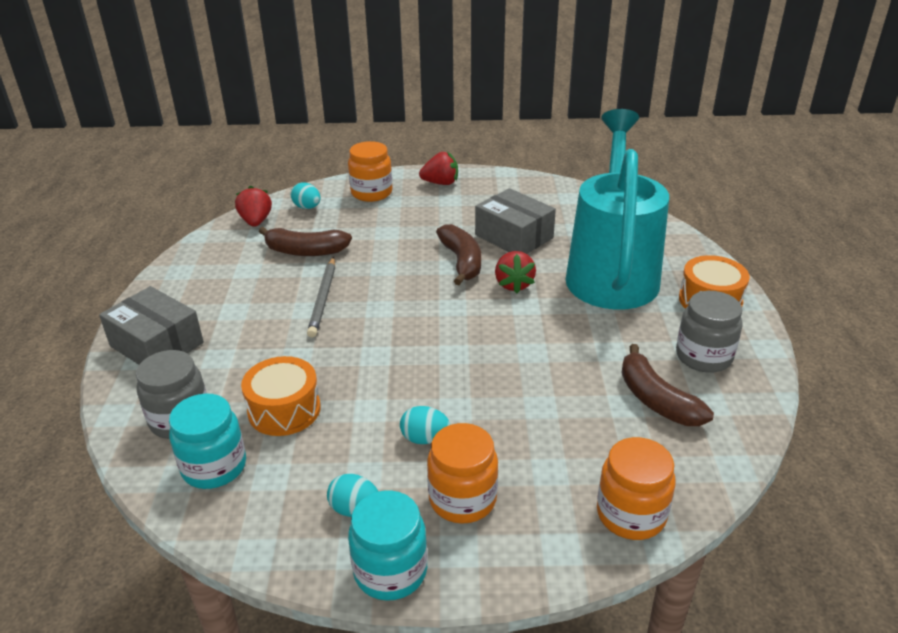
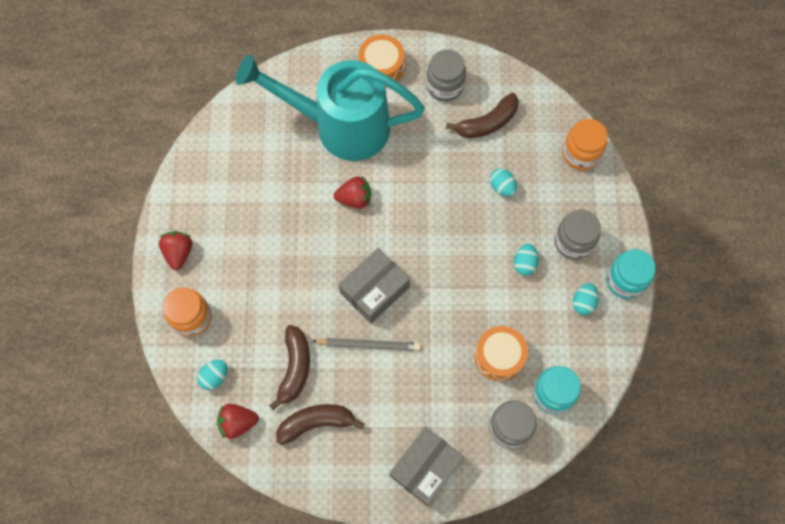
camera: 90 degrees left, 35 degrees up
(461, 261) = (319, 236): brown banana -> brown banana (316, 423)
(462, 499) = (573, 242): orange jar -> grey jar
(514, 236) = (283, 193): grey box -> grey box (374, 289)
(550, 415) = (502, 187): none -> turquoise egg

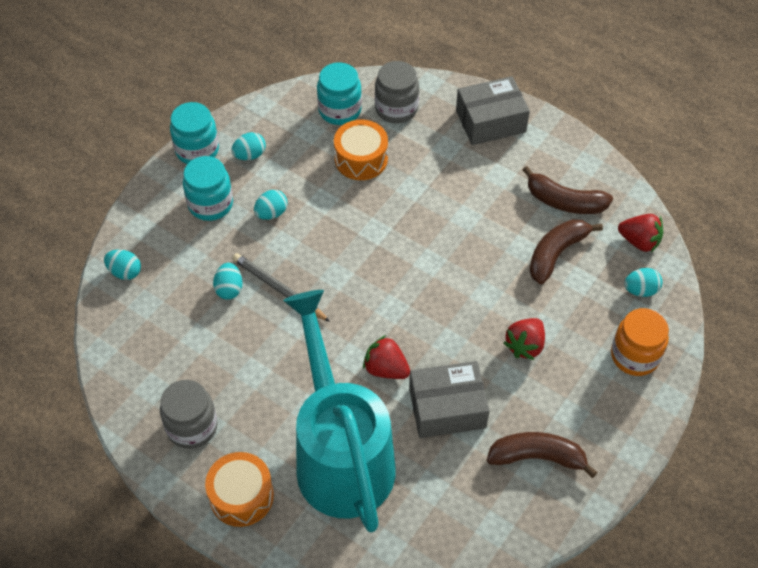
camera: 145 degrees left, 15 degrees down
(179, 253) = (614, 428): red strawberry -> red strawberry (525, 345)
(341, 126) = (341, 455): turquoise watering can -> turquoise watering can turned 150 degrees counterclockwise
(368, 344) = (472, 233): grey pencil -> grey pencil (279, 289)
(374, 289) = (431, 274): grey box -> grey box (447, 408)
(487, 123) = (185, 359): brown banana -> brown banana (537, 457)
(573, 242) = (210, 204): grey jar -> turquoise jar
(580, 153) = (125, 272): orange jar -> turquoise egg

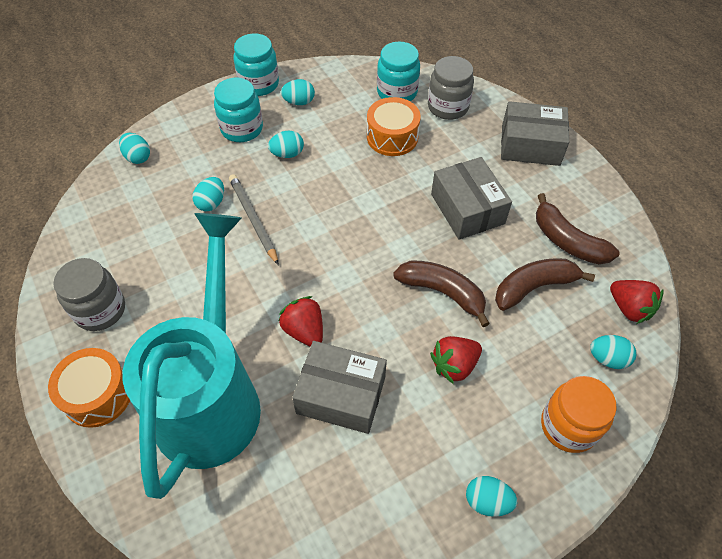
camera: 25 degrees right, 0 degrees up
(466, 204) = (467, 209): none -> grey box
(537, 457) = (405, 491): brown banana -> brown banana (442, 292)
(601, 437) = (487, 501): none -> turquoise egg

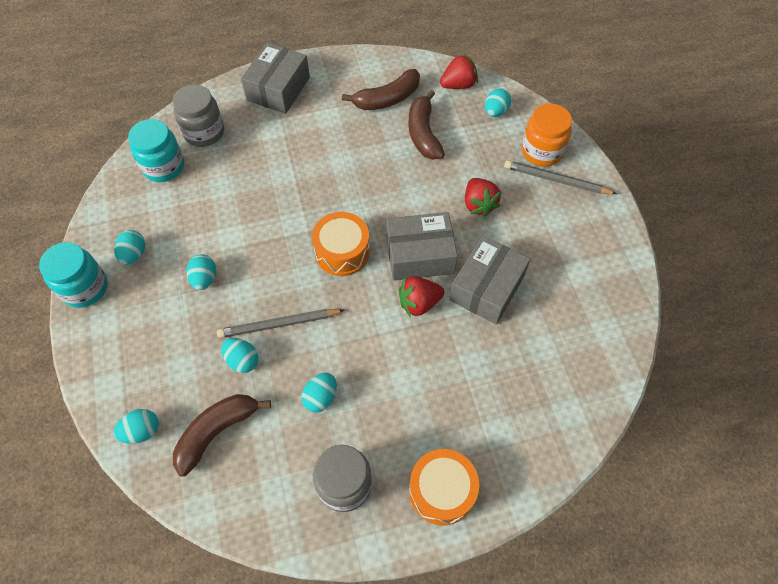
camera: 75 degrees left, 5 degrees up
(211, 397) = (466, 388): turquoise watering can -> none
(242, 129) = (148, 316): turquoise jar -> none
(392, 137) = (222, 185): orange drum -> orange drum (342, 252)
(442, 292) = (410, 194): brown banana -> brown banana (217, 432)
(467, 209) = (331, 153): grey box -> grey box (420, 255)
(487, 501) = (587, 215): turquoise egg -> turquoise egg (321, 397)
(529, 452) = (556, 180): none -> grey pencil

